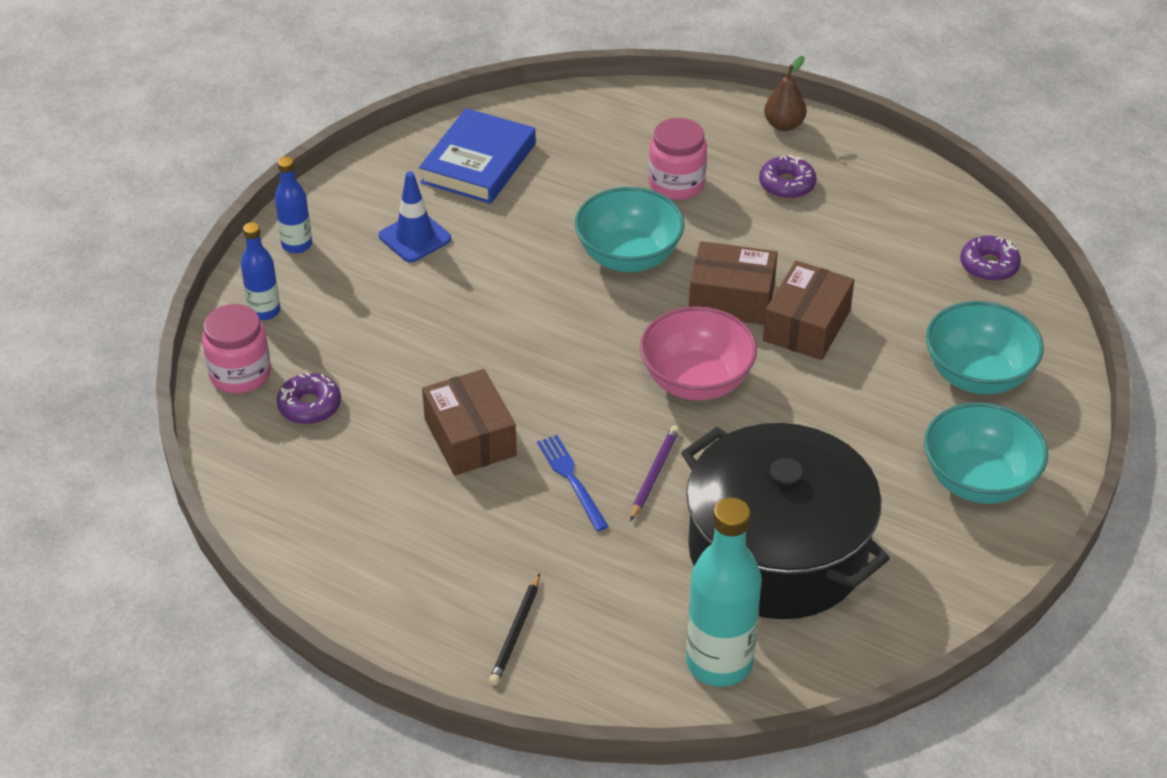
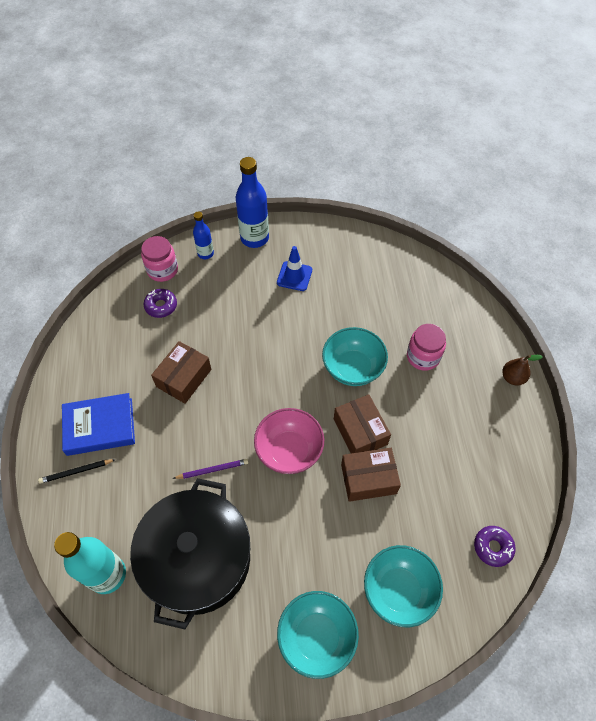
camera: 55 degrees right, 15 degrees up
(297, 245) = (254, 238): blue bottle -> blue bottle, size x1.78
(478, 163) = (364, 268): blue book -> blue book (100, 426)
(571, 479) = (185, 436): blue fork -> none
(787, 184) = (467, 406): purple donut -> none

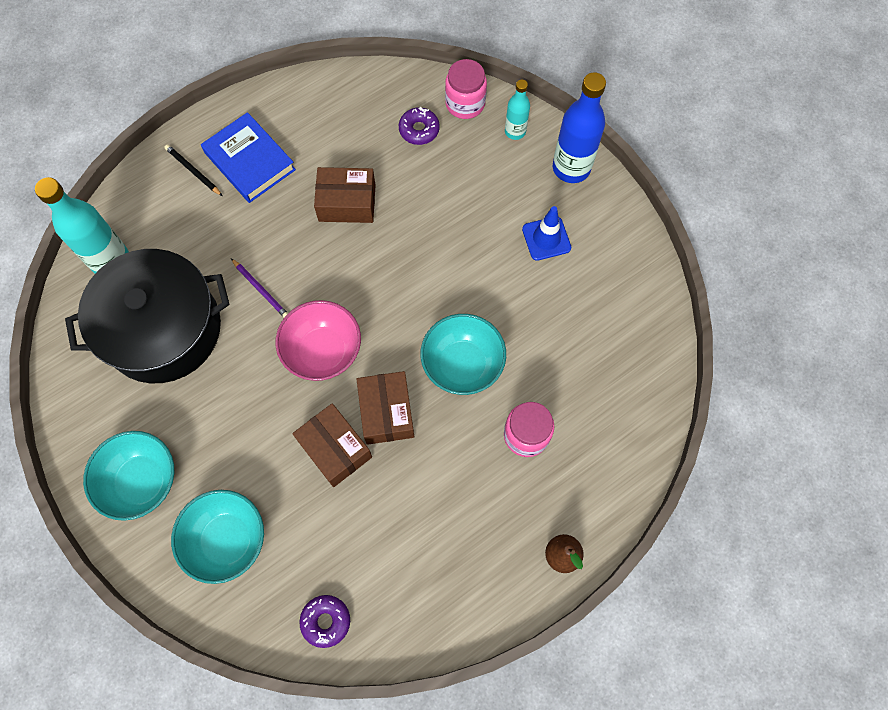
camera: 60 degrees right, 10 degrees up
(205, 253) = (515, 131): blue bottle -> turquoise bottle
(360, 431) = (386, 412): brown box -> brown box turned 45 degrees counterclockwise

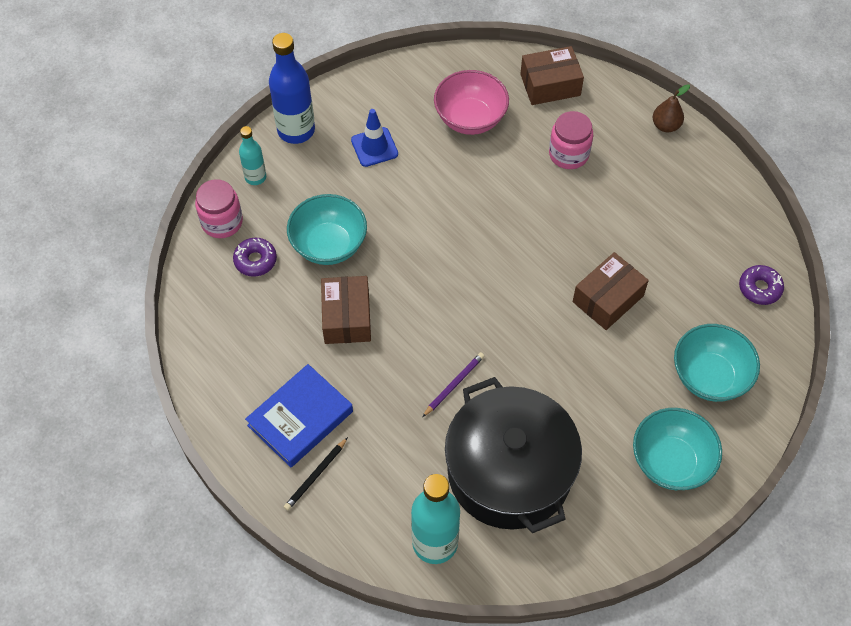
camera: 95 degrees left, 10 degrees down
(323, 351) = (513, 320): pink bowl -> pink bowl (470, 119)
(386, 412) = (565, 261): brown box -> brown box (550, 85)
(462, 364) = (510, 205): turquoise bowl -> turquoise bowl (329, 245)

